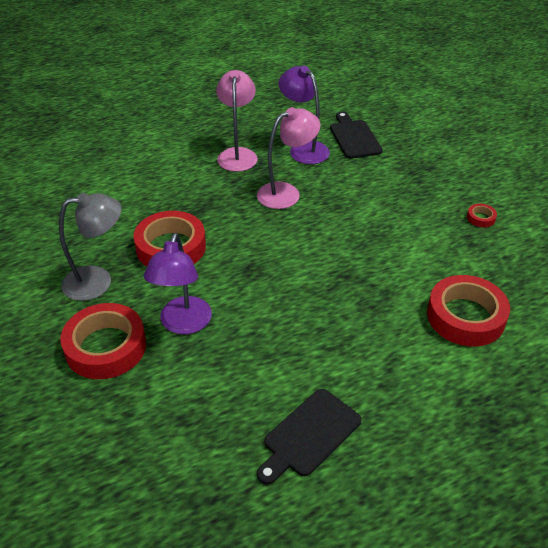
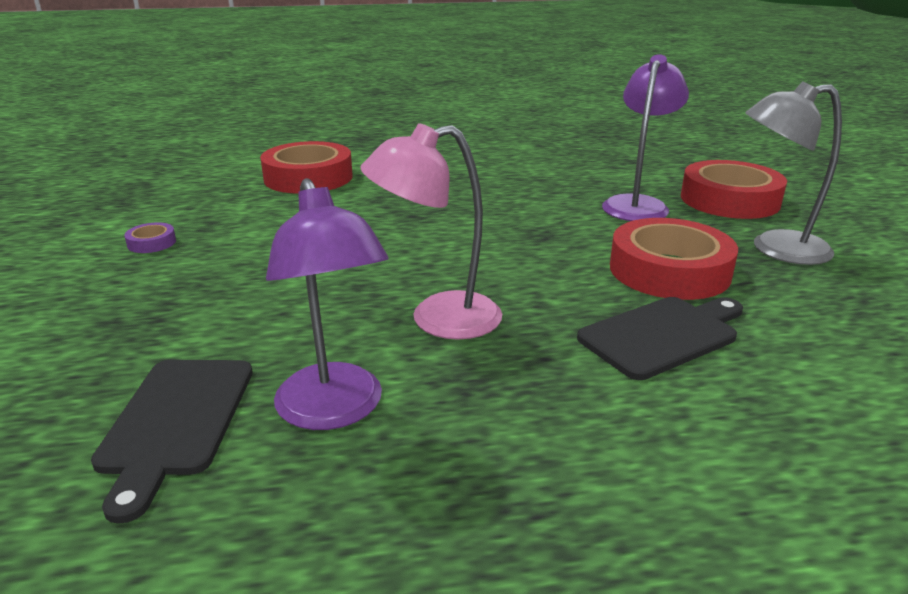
camera: 165 degrees left, 15 degrees down
(237, 154) = (518, 424): pink lamp -> none
(309, 435) = (518, 146): black cutting board -> black cutting board (663, 335)
(481, 218) = (152, 243): red tape -> purple tape

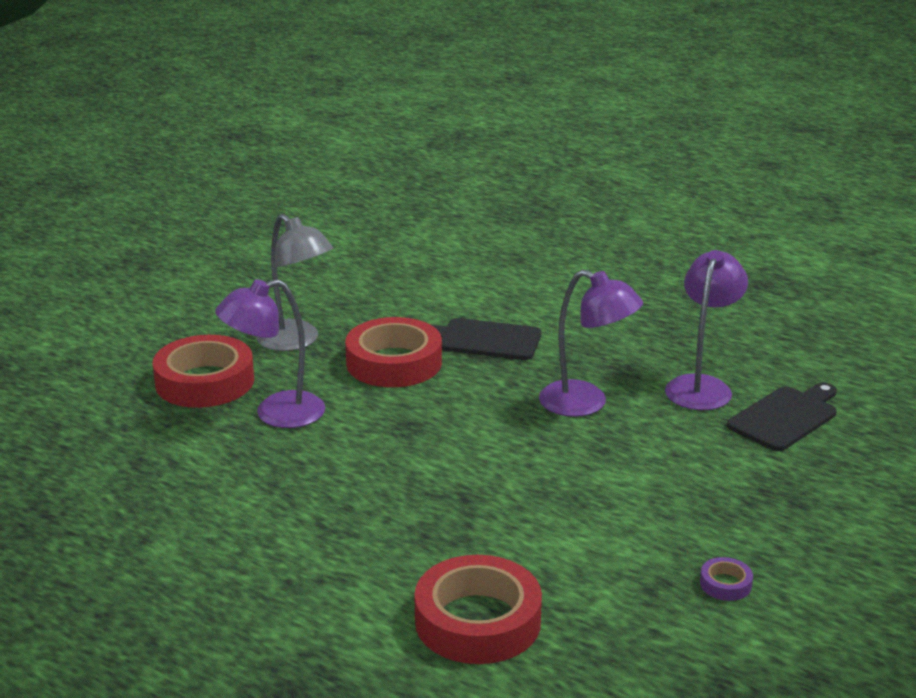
camera: 135 degrees left, 0 degrees up
(437, 319) = (586, 403): pink lamp -> purple lamp

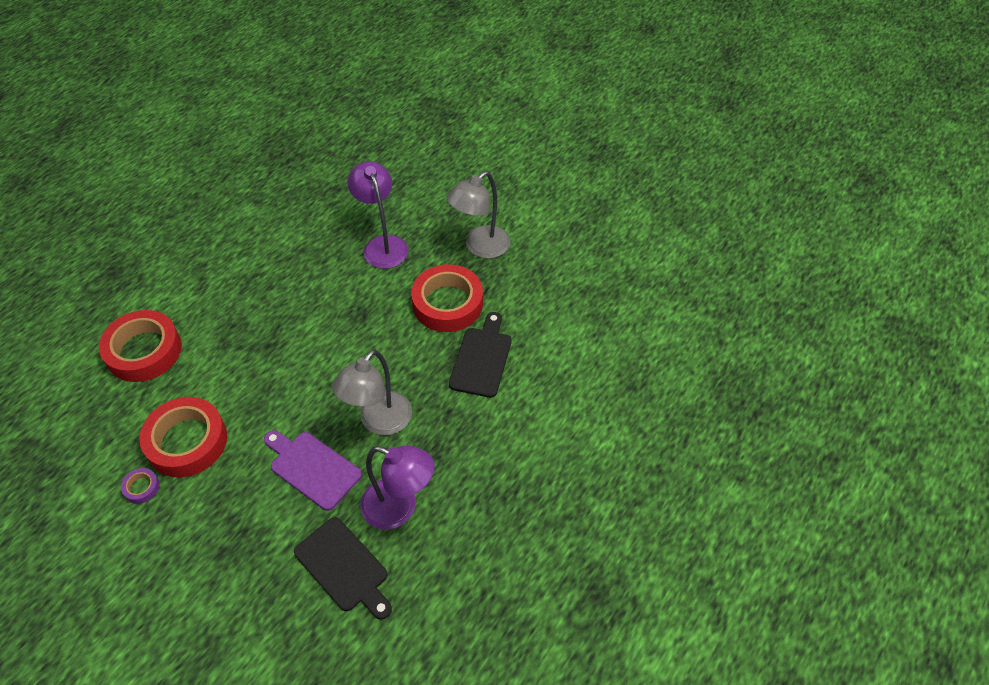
camera: 90 degrees right, 25 degrees up
(205, 381) = (426, 206): red tape -> red tape (187, 441)
(586, 403) = (379, 422): purple lamp -> grey lamp
(661, 446) = (312, 468): none -> purple cutting board

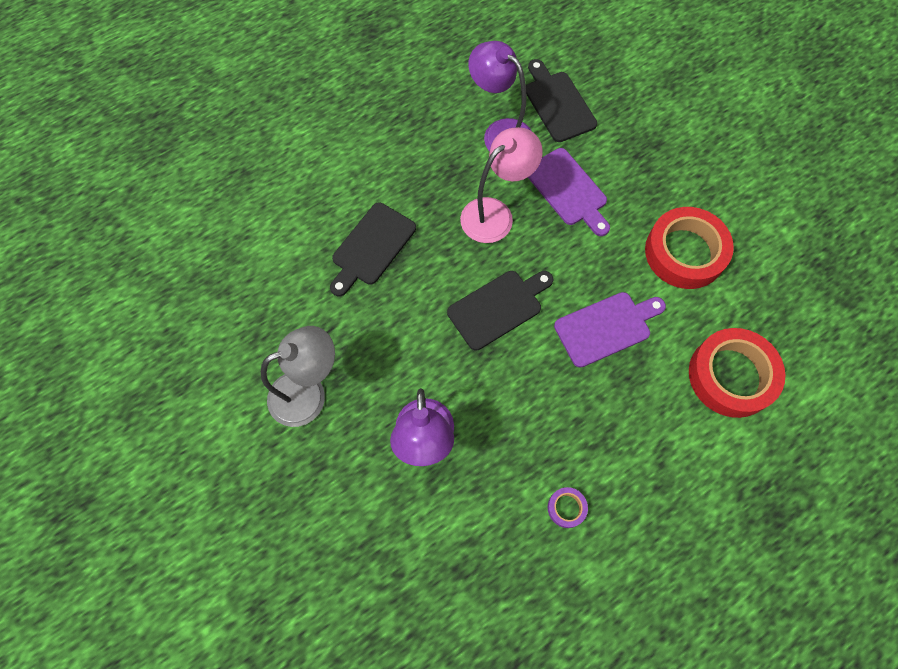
camera: 160 degrees left, 15 degrees up
(142, 487) = (728, 220): purple tape -> purple tape (566, 508)
(256, 356) = (606, 328): none -> purple cutting board
(353, 344) = (498, 308): none -> black cutting board
(379, 422) = (495, 213): grey lamp -> pink lamp
(447, 303) = (379, 325): red tape -> none

